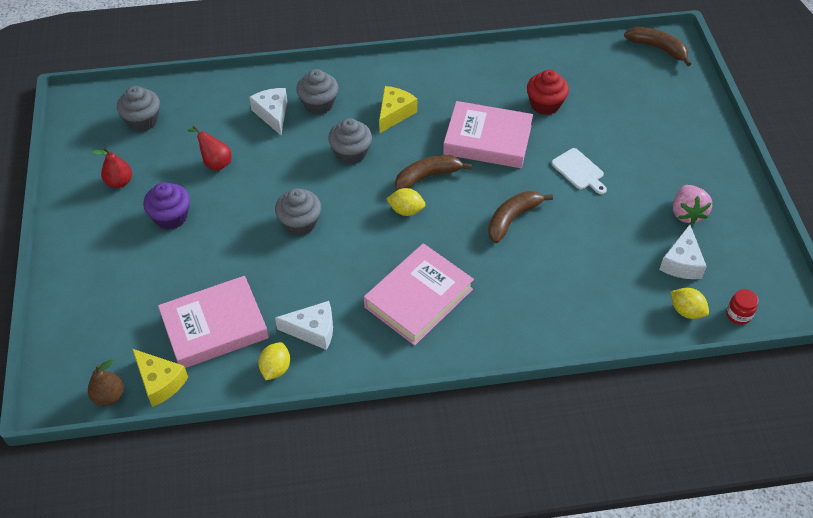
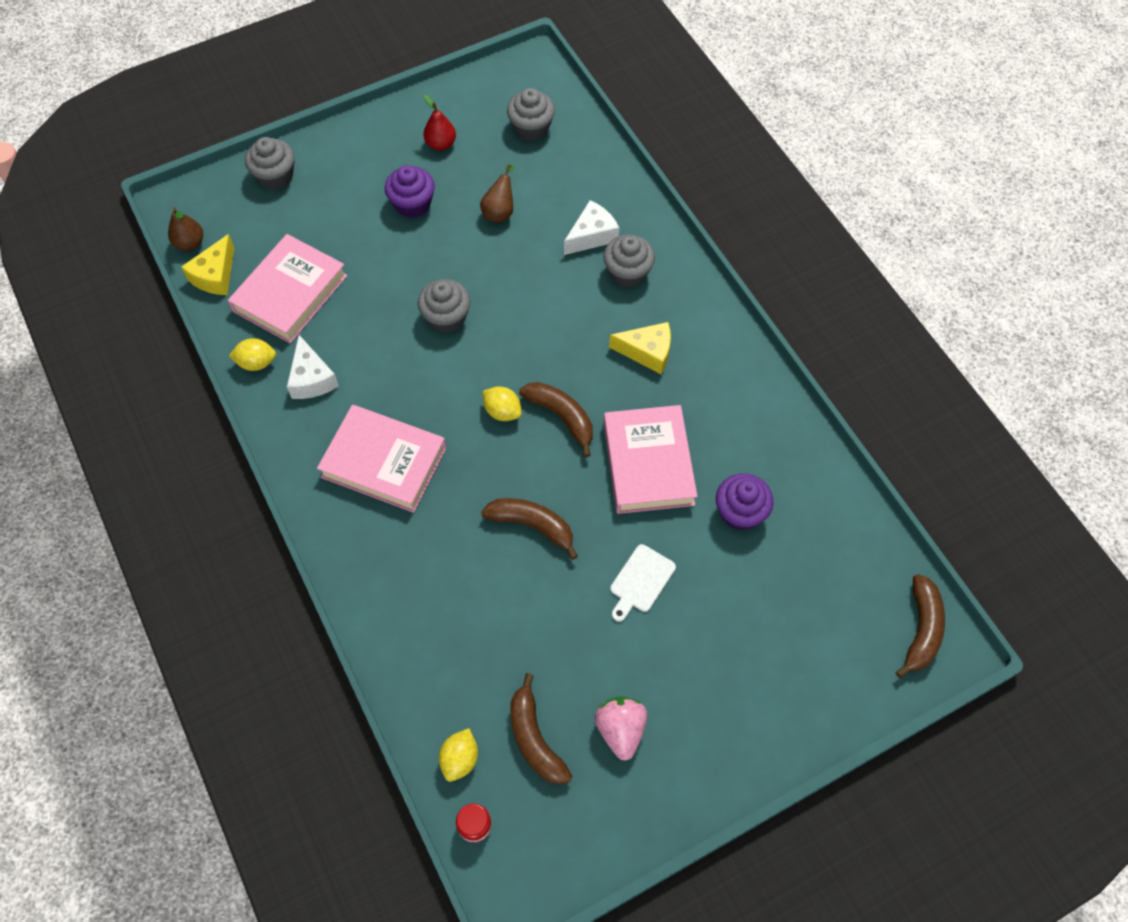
camera: 70 degrees right, 10 degrees up
(214, 326) = (290, 293): pink book -> pink book turned 75 degrees clockwise
(215, 162) = (500, 212): red pear -> brown pear
(351, 153) = (566, 329): grey cupcake -> grey cupcake (275, 176)
(406, 210) = (502, 411): yellow lemon -> yellow lemon turned 45 degrees counterclockwise
(545, 104) = (740, 512): red cupcake -> purple cupcake
(681, 262) = (535, 738): white cheese -> brown banana
(687, 213) = (620, 730): pink strawberry -> pink strawberry turned 105 degrees clockwise

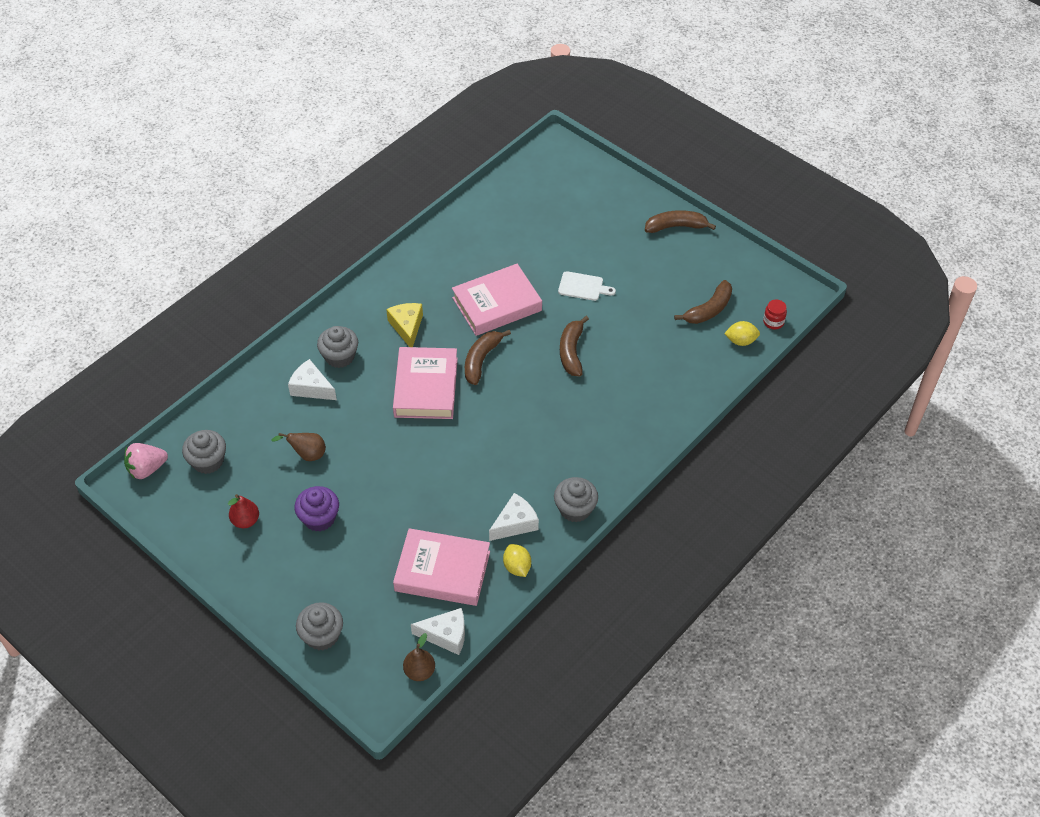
camera: 110 degrees left, 10 degrees down
(215, 275) = (446, 635): yellow cheese -> white cheese
(384, 462) = (564, 451): pink book -> pink book (426, 387)
(446, 317) = (424, 456): grey cupcake -> grey cupcake (575, 509)
(502, 411) = (492, 395): yellow lemon -> none
(620, 730) = (681, 272): pink strawberry -> pink strawberry (147, 469)
(740, 512) = (511, 250): purple cupcake -> none
(921, 629) = (549, 157): brown banana -> brown banana (676, 226)

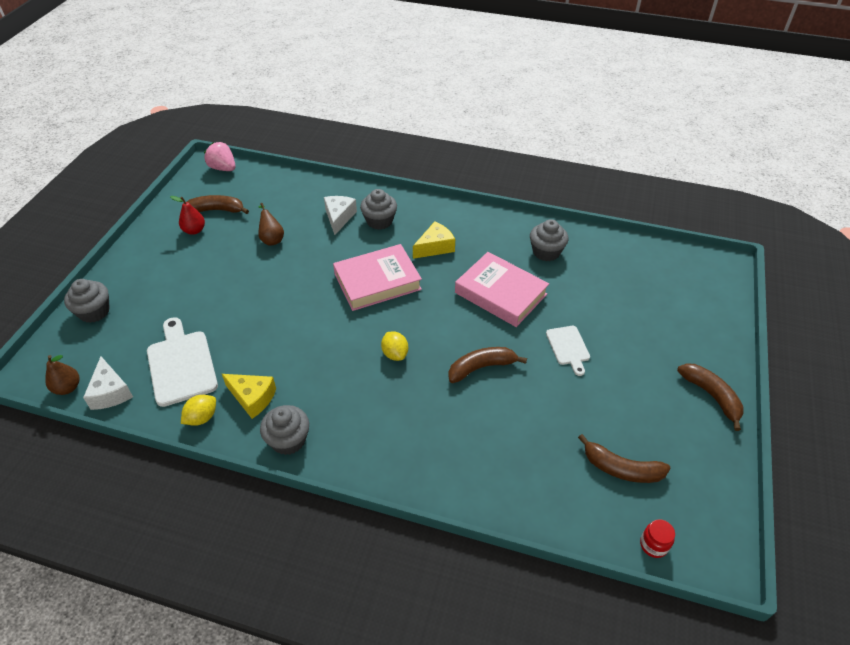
camera: 65 degrees right, 5 degrees down
(208, 461) = (242, 192): grey cupcake -> grey cupcake (546, 252)
(319, 518) = (211, 268): purple cupcake -> none
(442, 571) = (181, 364): pink book -> white cutting board
(481, 360) = (429, 306): brown banana -> brown banana (216, 210)
(515, 523) = (252, 398): white cheese -> yellow cheese
(741, 341) = (600, 518): yellow lemon -> yellow lemon (395, 354)

